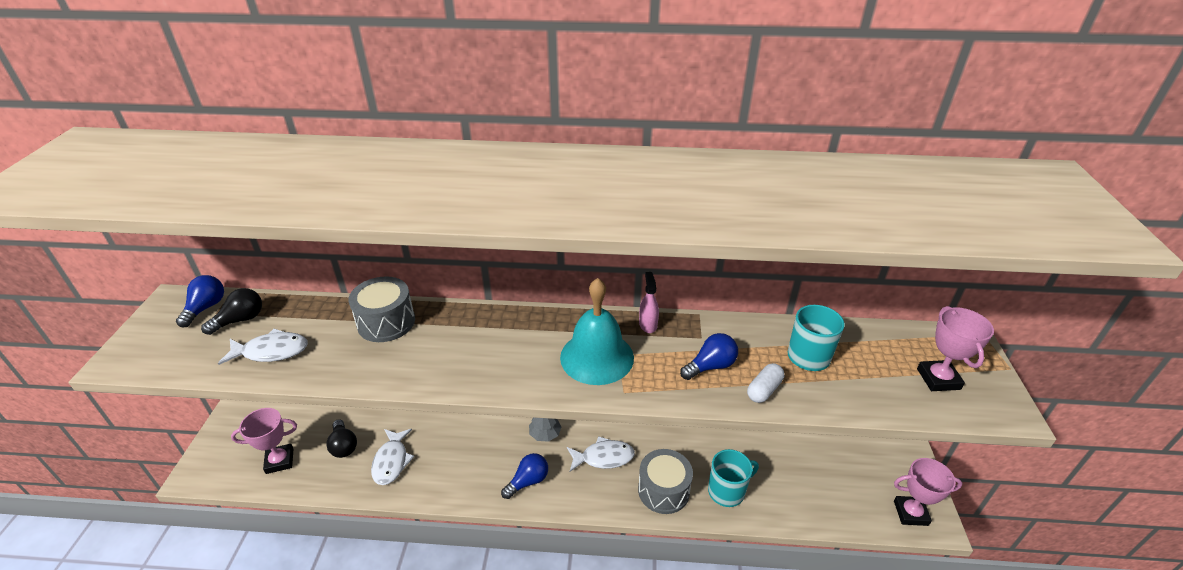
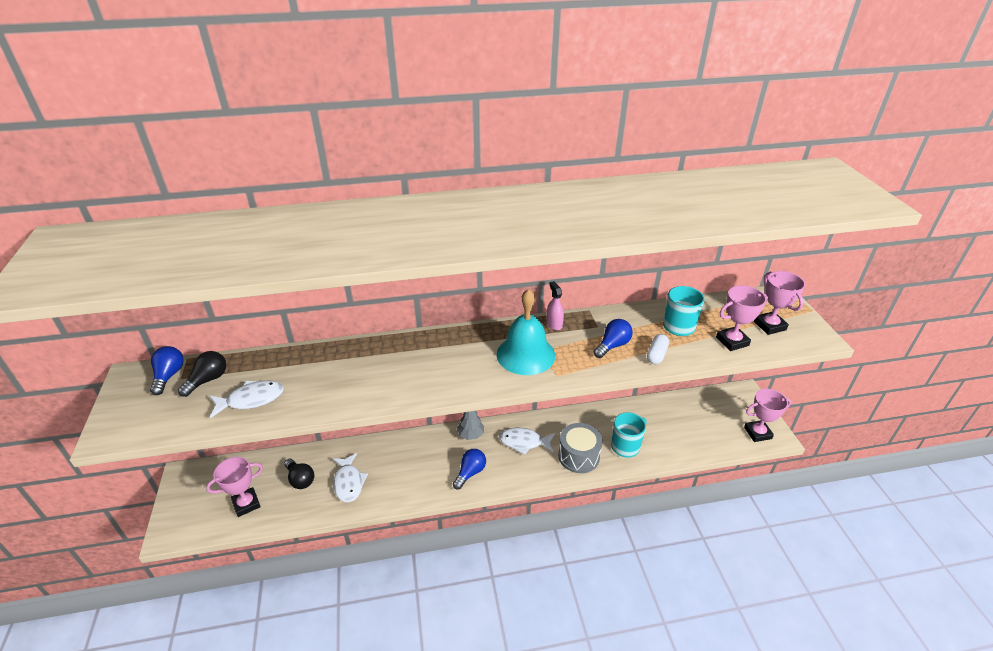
camera: 15 degrees left, 0 degrees up
(386, 322) = (341, 359): grey drum -> none
(603, 457) = (524, 442): white fish -> white fish turned 150 degrees counterclockwise
(876, 391) = (732, 341): none -> pink trophy

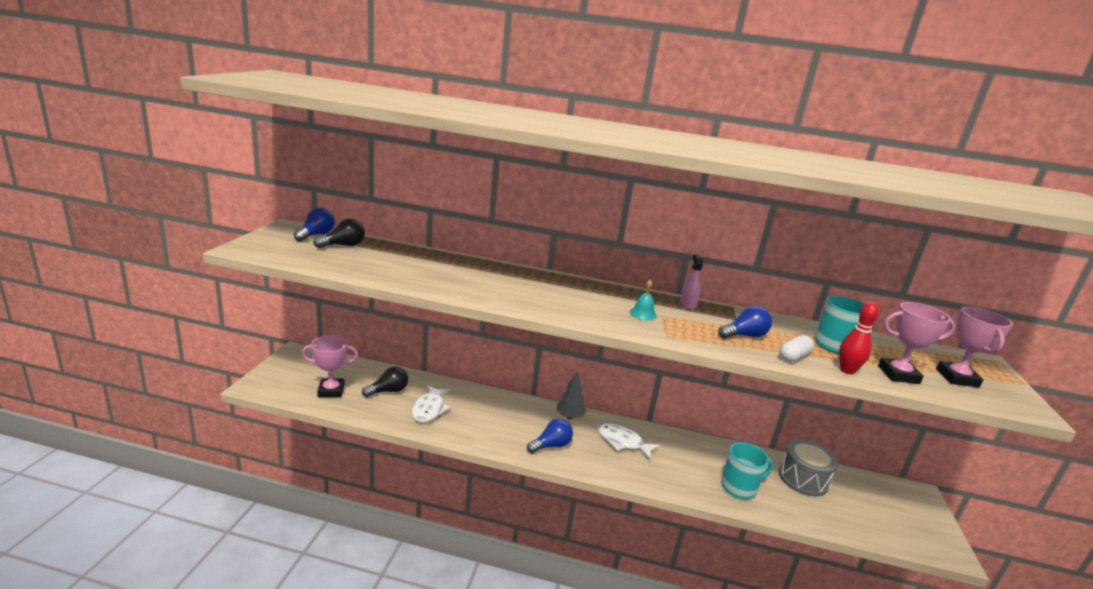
camera: 20 degrees right, 15 degrees down
(251, 399) = (367, 265): white fish -> none
(300, 479) = (388, 391): black light bulb -> black light bulb turned 105 degrees counterclockwise
(525, 354) = (643, 314): turquoise bell -> turquoise bell, size x0.42
(578, 456) = (678, 475): grey drum -> grey drum (803, 479)
(698, 354) = (847, 370): none -> red bowling pin
(757, 433) = (923, 538): pink trophy -> none

